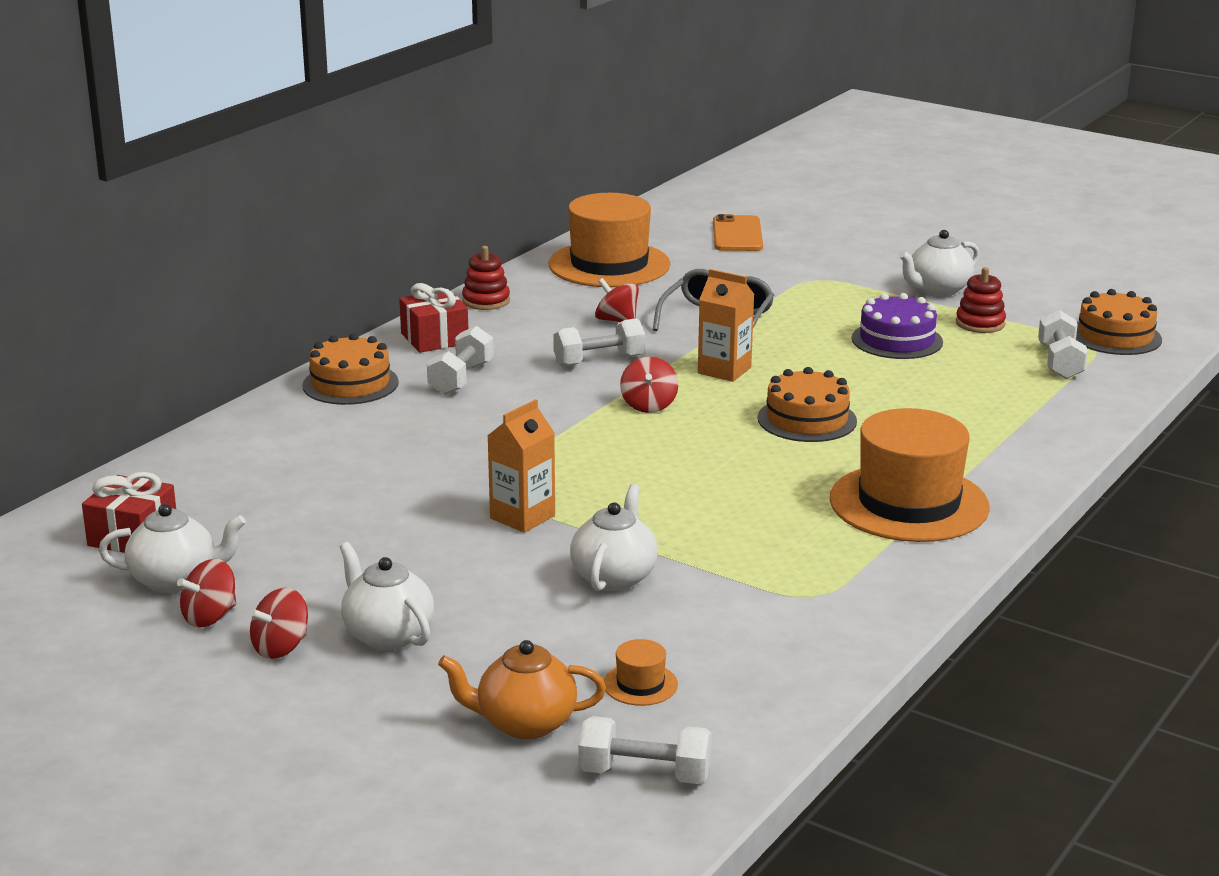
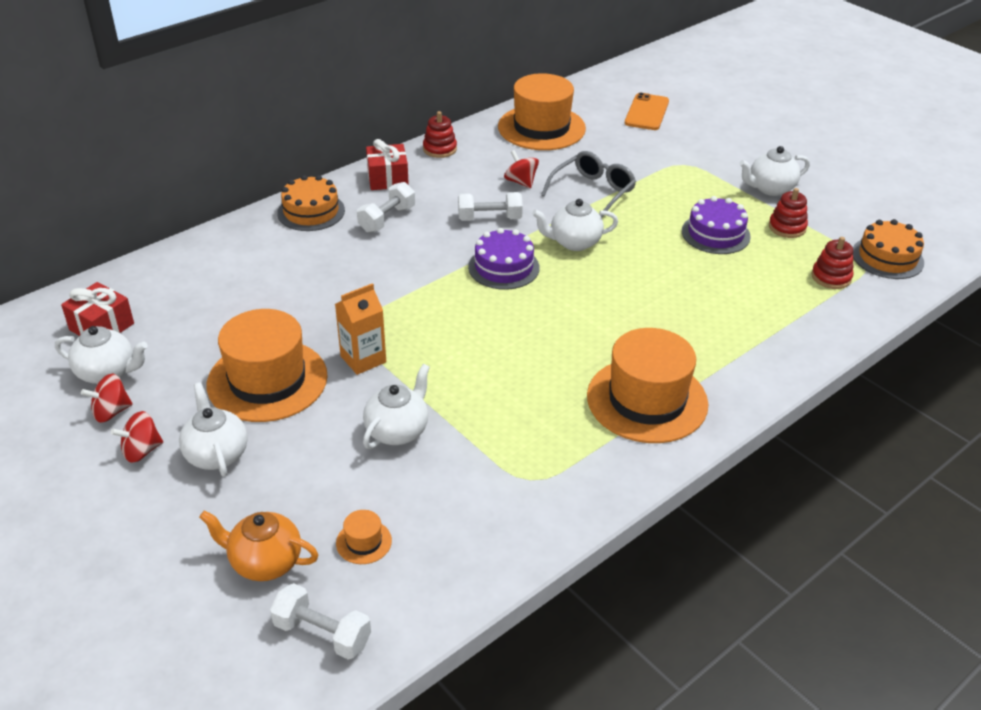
camera: 15 degrees right, 15 degrees up
(407, 555) = (267, 380): none -> orange hat
(649, 405) = (503, 267): red spinning top -> purple cake
(724, 370) = (574, 242): orange carton -> white teapot
(807, 419) = (611, 301): orange cake -> none
(1060, 362) = (831, 277): white dumbbell -> red stacking toy

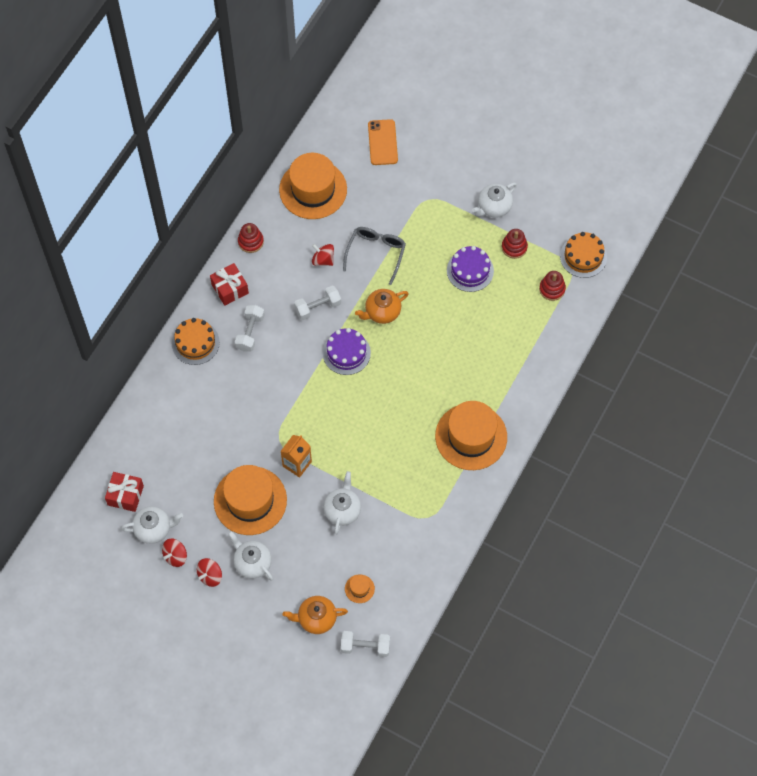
camera: 20 degrees left, 25 degrees up
(574, 242) = (382, 312): white teapot -> orange teapot

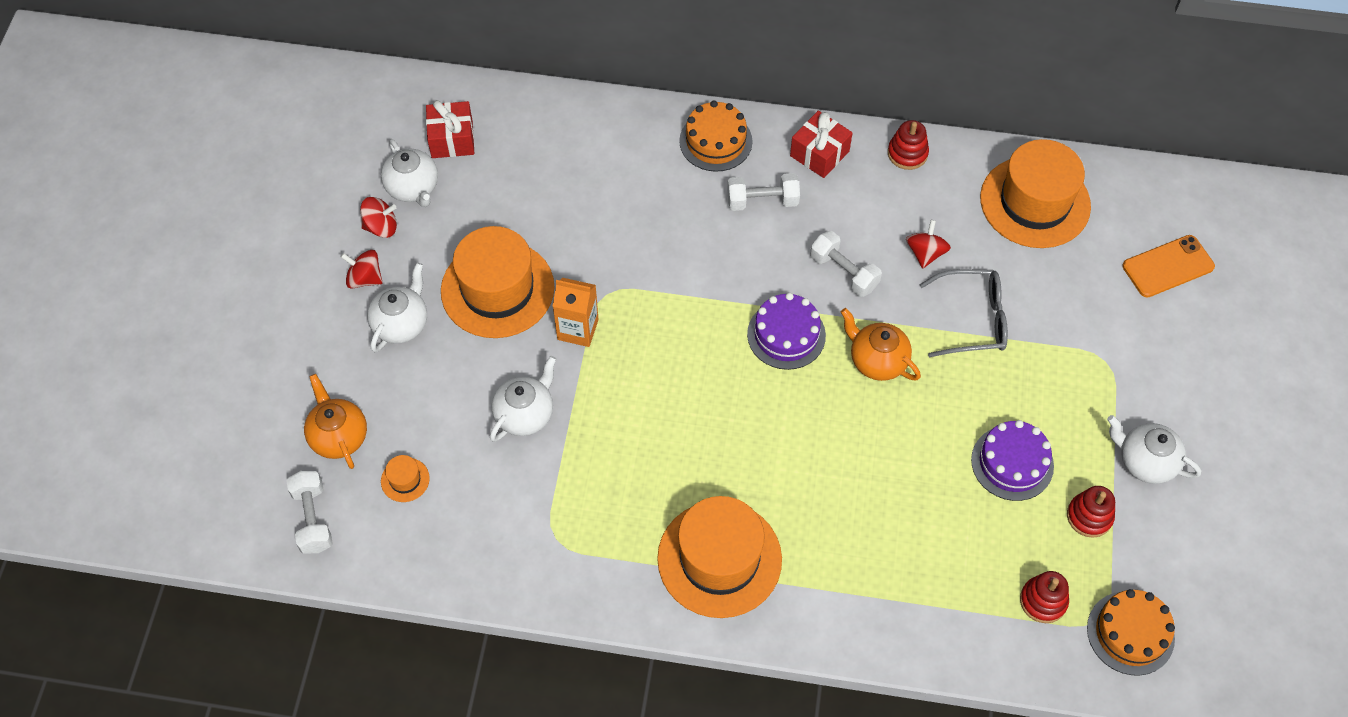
camera: 70 degrees right, 5 degrees down
(175, 556) = (381, 227): red spinning top -> red spinning top turned 150 degrees clockwise
(342, 510) = (525, 414): white teapot -> white teapot turned 45 degrees counterclockwise

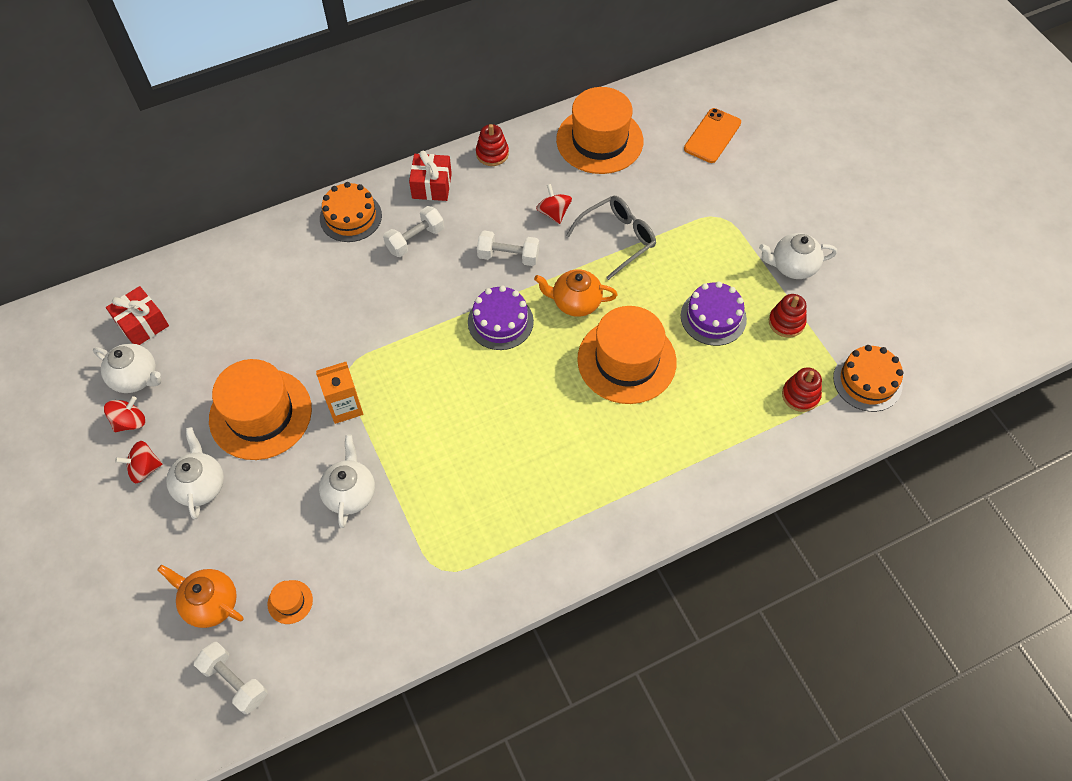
camera: 35 degrees left, 0 degrees up
(719, 559) = (570, 506): orange hat -> orange hat (626, 360)

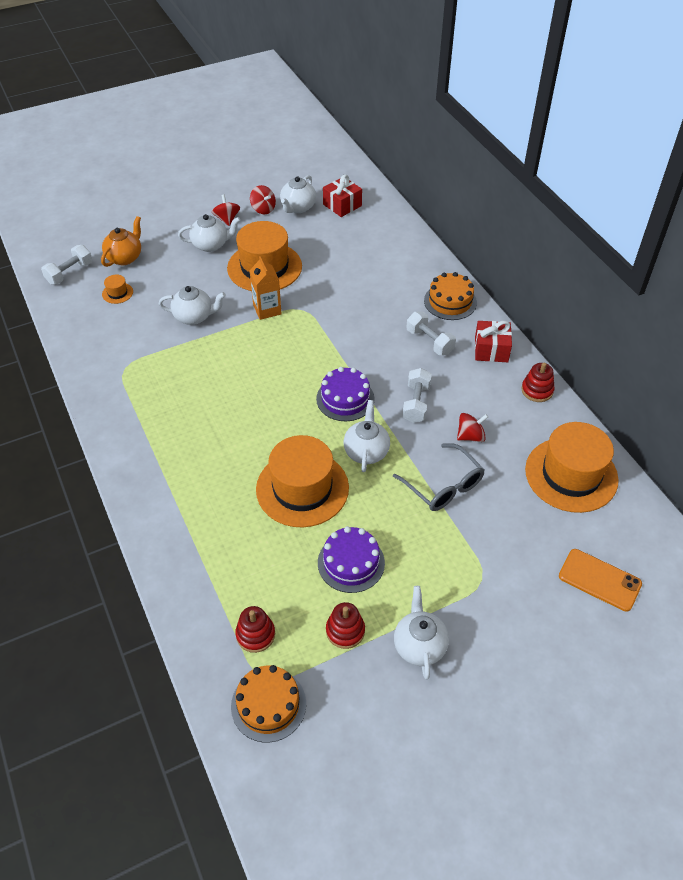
camera: 90 degrees right, 10 degrees down
(575, 302) = (366, 451): orange teapot -> white teapot

